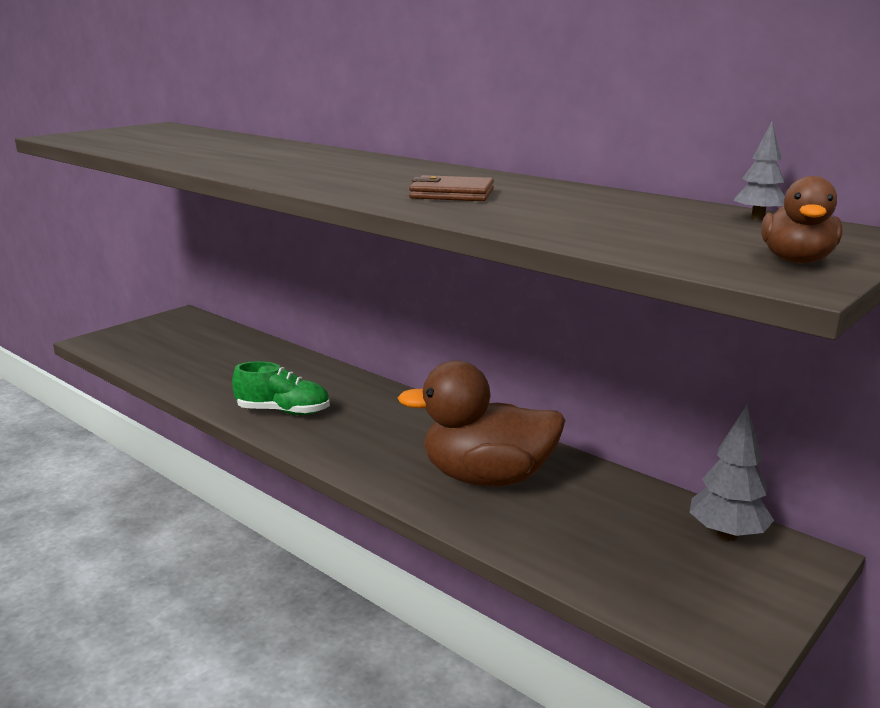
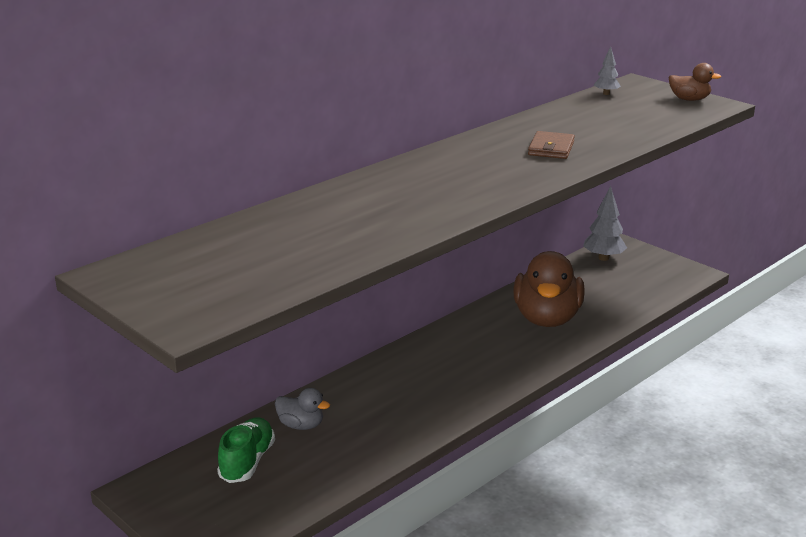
camera: 85 degrees left, 5 degrees up
(253, 356) = (301, 425): none -> grey duck
(283, 411) = (436, 401): green shoe -> green shoe (247, 462)

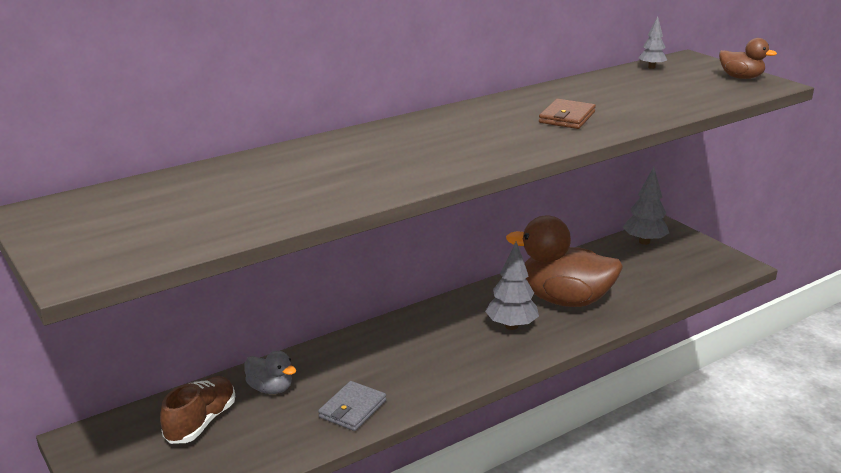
camera: 10 degrees right, 0 degrees up
(247, 462) = (201, 422): green shoe -> brown shoe
(385, 435) = (352, 409): none -> grey wallet
(506, 347) = (511, 326): none -> grey tree
(547, 318) = (564, 300): brown duck -> brown duck turned 90 degrees clockwise

